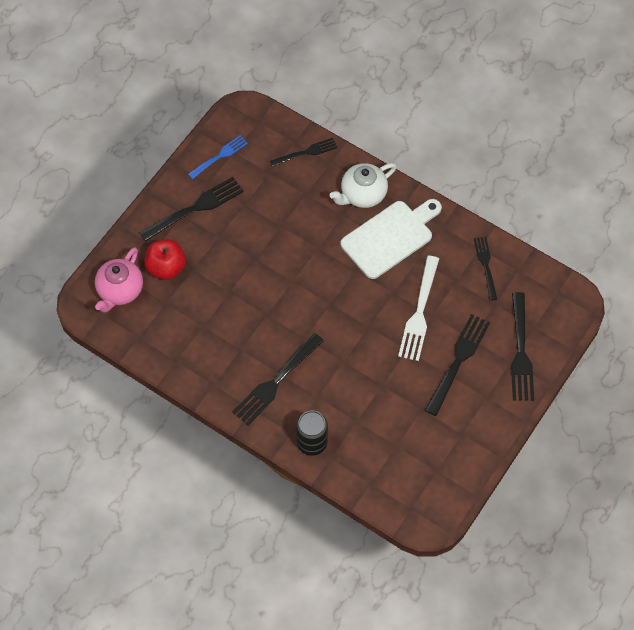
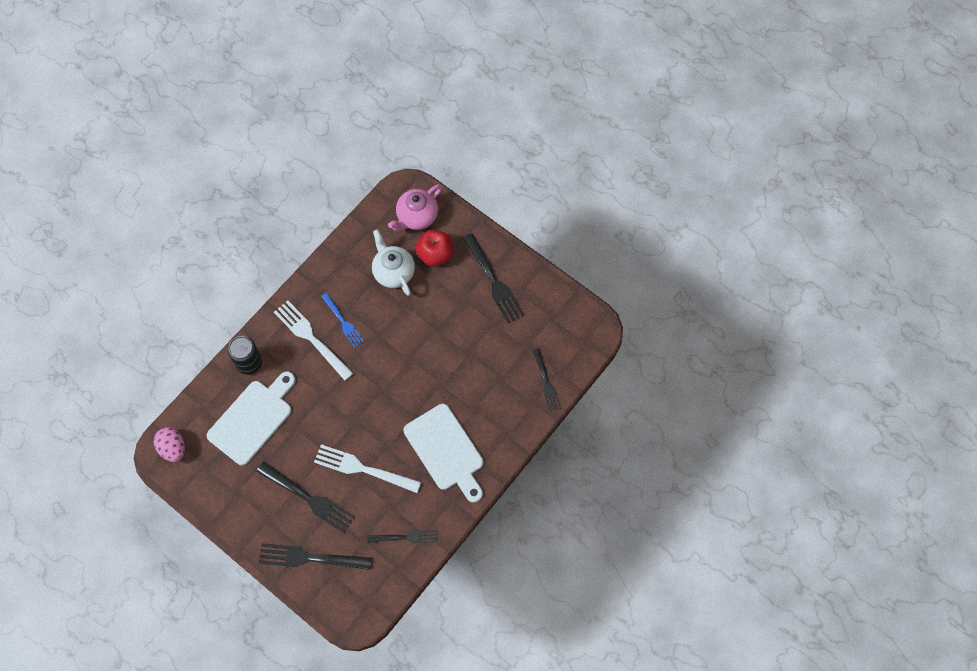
camera: 95 degrees right, 5 degrees up
(120, 291) = (416, 217): pink teapot -> pink teapot turned 75 degrees counterclockwise
(219, 156) = (548, 305): blue fork -> blue fork (343, 322)
(276, 381) = (311, 338): black fork -> white fork
(362, 194) = (495, 430): white teapot -> white teapot (393, 272)
(377, 429) = (253, 419): none -> white cutting board
(420, 508) = (173, 448): none -> pink egg

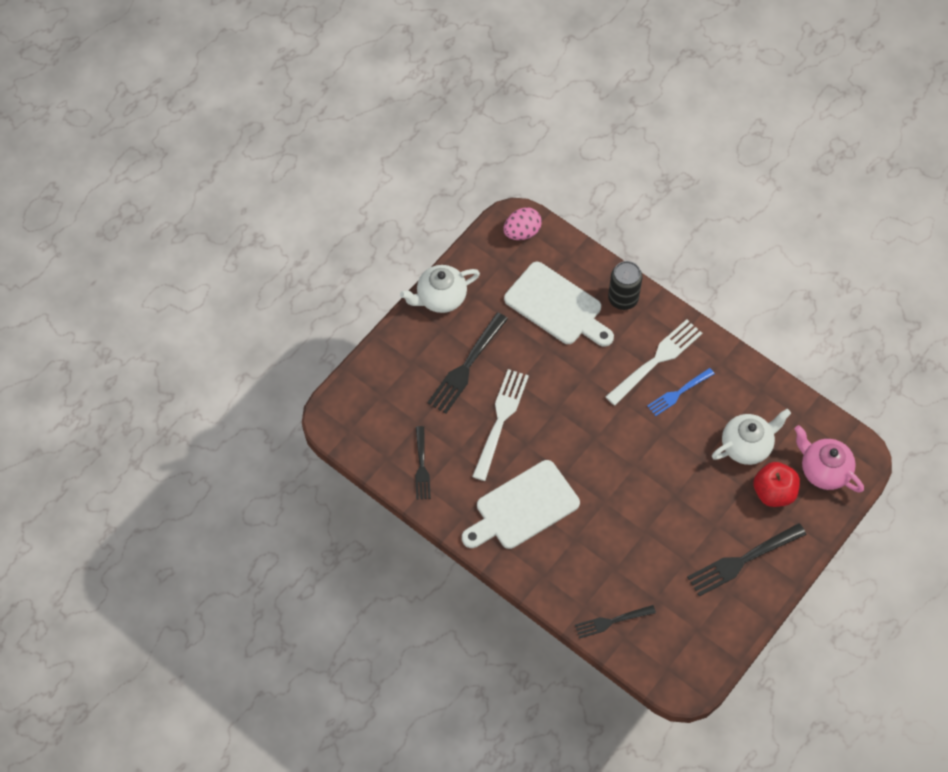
camera: 90 degrees right, 5 degrees down
(236, 522) = (440, 297): none -> white teapot
(310, 558) = (400, 371): black fork -> none

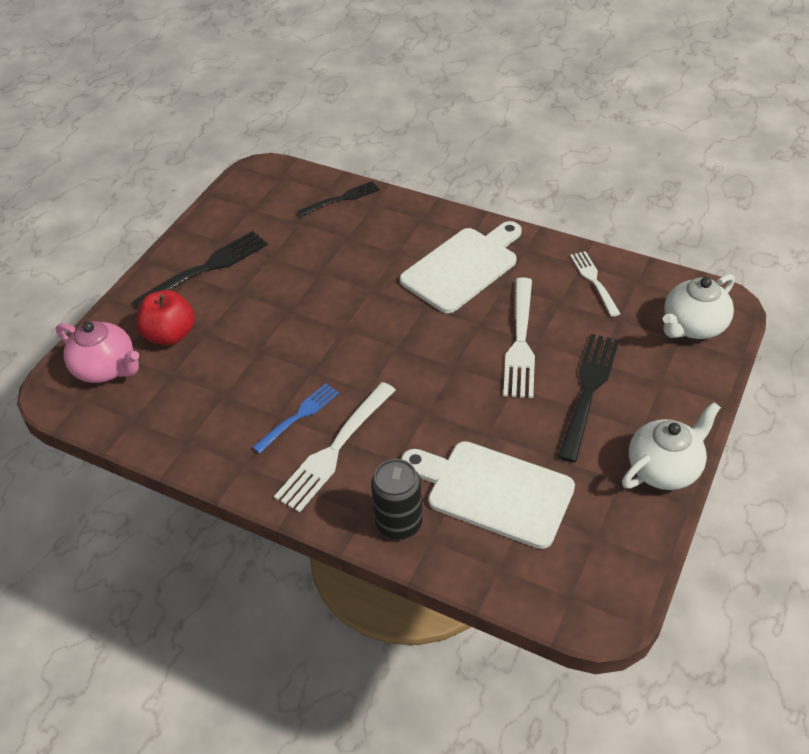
camera: 170 degrees right, 15 degrees down
(421, 466) = (594, 281): black fork -> white fork
(522, 232) = (585, 594): pink egg -> none
(747, 445) = (204, 375): white teapot -> white teapot (693, 326)

